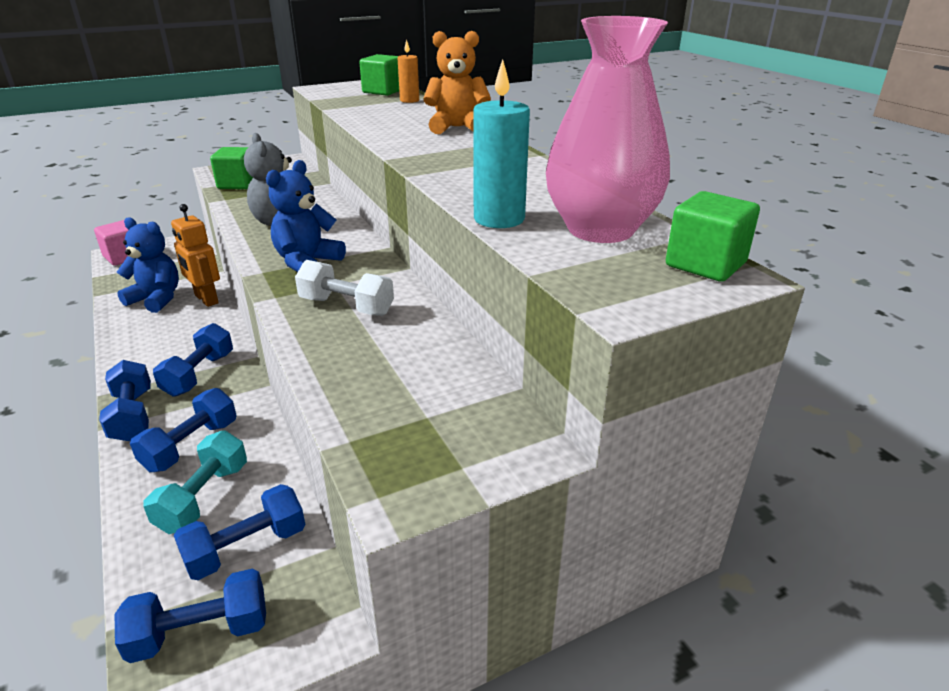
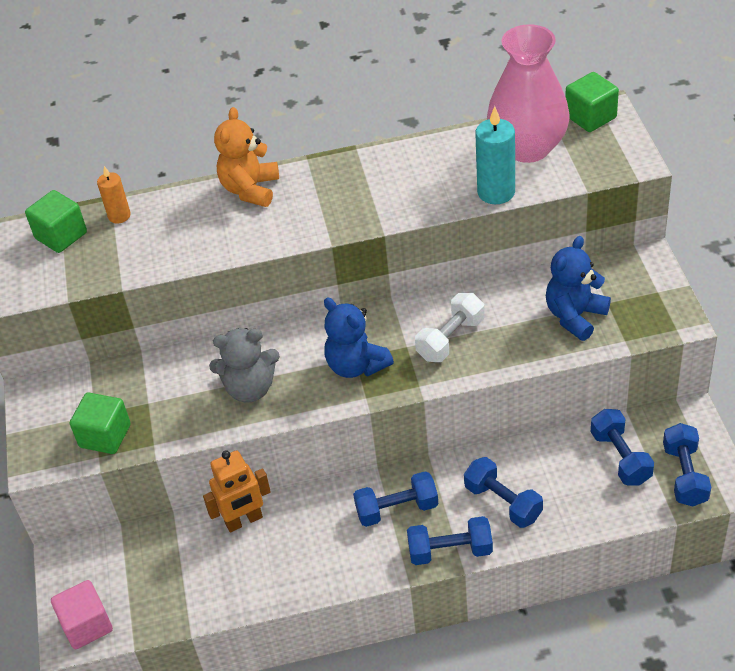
camera: 70 degrees left, 15 degrees up
(156, 299) = (225, 569): blue teddy bear -> blue teddy bear (575, 316)
(199, 374) = (397, 509): blue dumbbell -> blue dumbbell turned 45 degrees counterclockwise
(203, 497) = (566, 487): turquoise dumbbell -> none

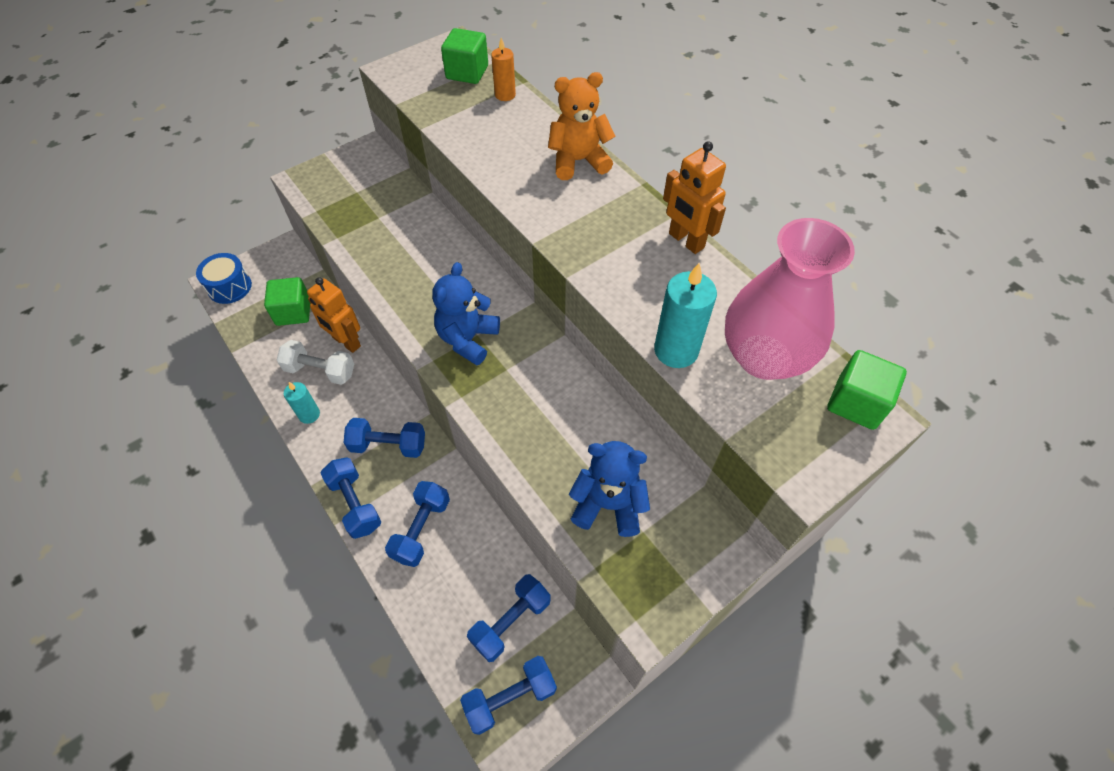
camera: 60 degrees right, 10 degrees up
(87, 625) = (230, 287): pink cube -> blue drum
(105, 436) = (337, 206): green cube -> green cube (293, 312)
(250, 388) = (414, 275): grey teddy bear -> none
(321, 572) = (309, 414): none -> turquoise candle
(389, 152) = (685, 241): none -> orange robot
(397, 509) = (388, 445): blue dumbbell -> blue dumbbell turned 45 degrees counterclockwise
(450, 339) = (530, 402): white dumbbell -> white dumbbell (320, 371)

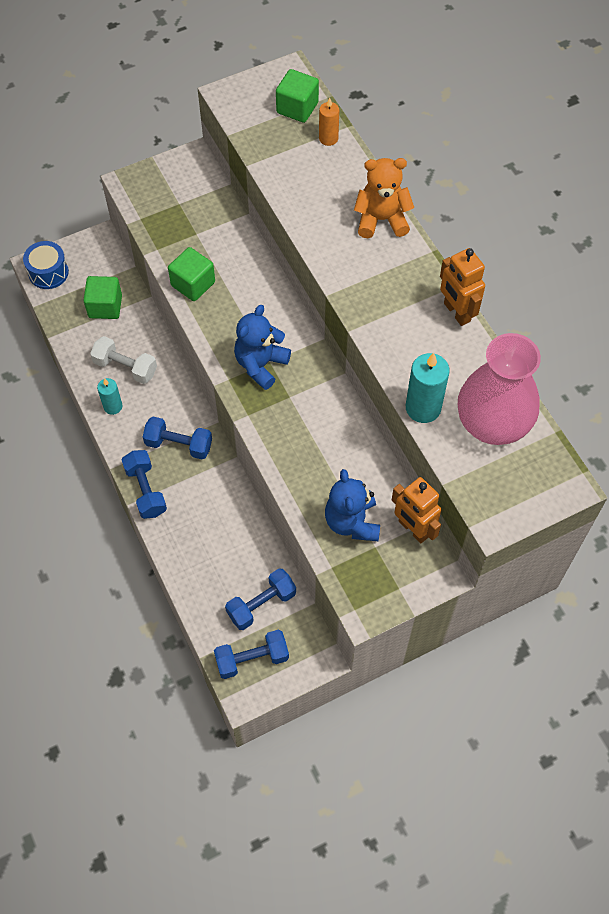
camera: 10 degrees right, 5 degrees up
(346, 342) = (151, 343): orange robot -> orange robot (413, 529)
(421, 529) = (198, 520): blue dumbbell -> none
(608, 505) = (352, 522): blue teddy bear -> blue teddy bear turned 120 degrees counterclockwise
(856, 403) = (553, 472): green cube -> green cube (193, 284)

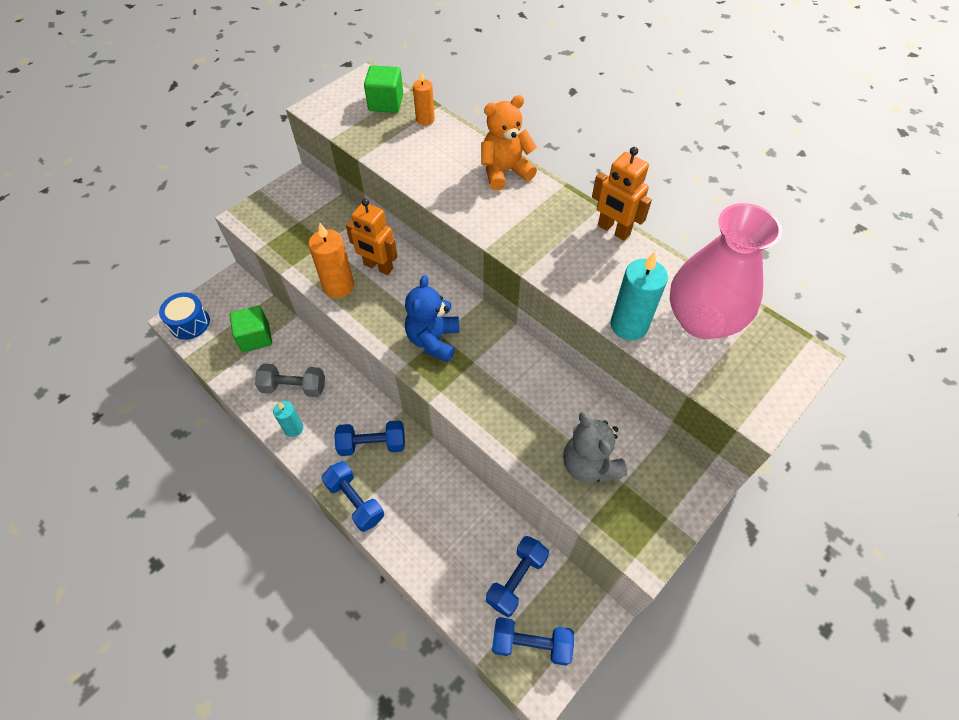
camera: 20 degrees left, 5 degrees down
(125, 367) = (294, 387): white dumbbell -> grey dumbbell
(193, 284) = (338, 286): green cube -> orange candle
(252, 659) = (531, 644): blue dumbbell -> blue dumbbell turned 45 degrees clockwise
(352, 522) = (589, 465): blue teddy bear -> grey teddy bear
(413, 529) = (650, 451): orange robot -> orange robot (378, 267)

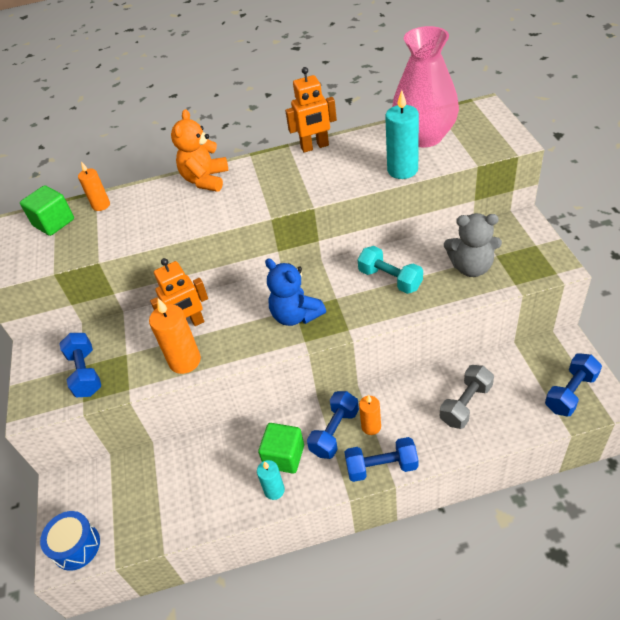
camera: 50 degrees left, 10 degrees down
(255, 337) = (147, 488): green cube -> green cube (284, 456)
(294, 387) = (230, 474): grey dumbbell -> grey dumbbell (465, 404)
(393, 471) = (371, 426): none -> orange candle
(516, 579) = (515, 380): blue dumbbell -> blue dumbbell (85, 373)
(525, 396) = (390, 279): none -> turquoise dumbbell

